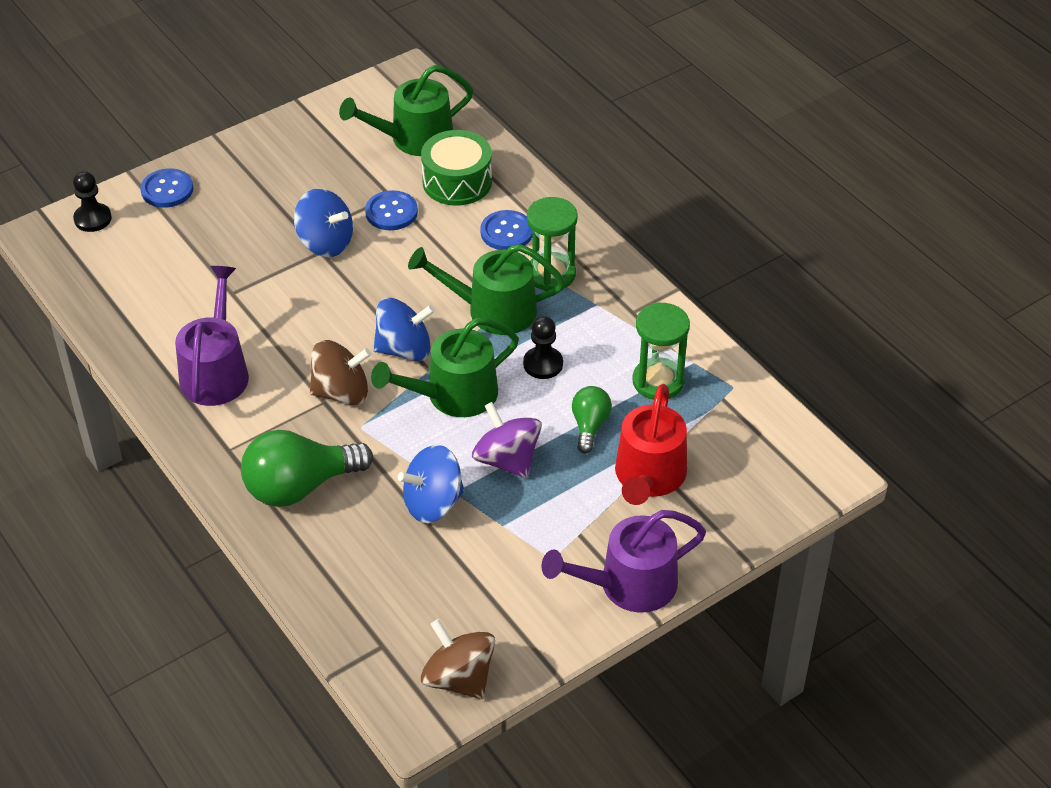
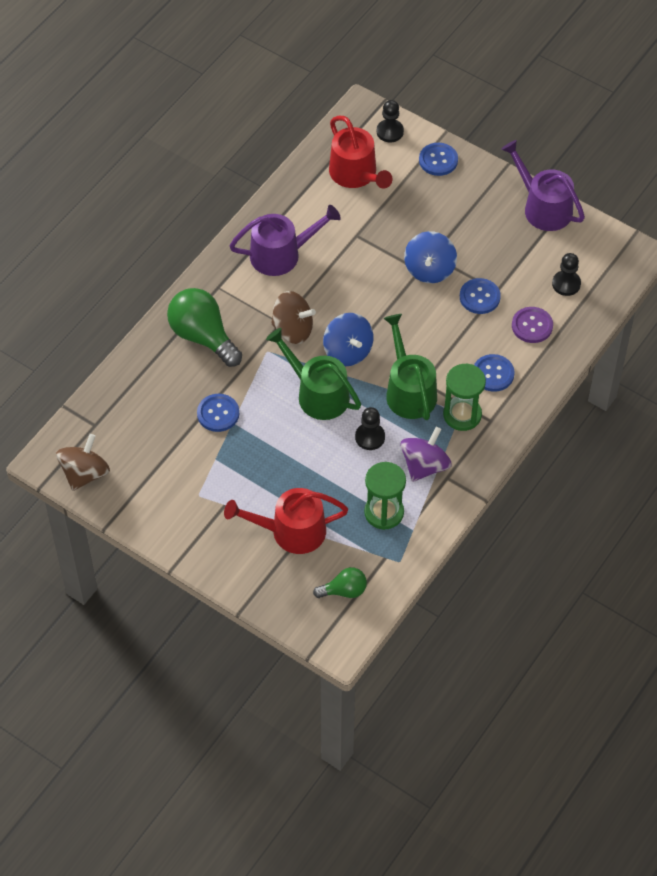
camera: 70 degrees right, 10 degrees up
(136, 267) = (356, 174): none -> red watering can
(341, 392) = (293, 329): brown spinning top -> brown spinning top turned 45 degrees counterclockwise
(414, 138) = (566, 284): green watering can -> black pawn
(433, 503) = (218, 413): blue spinning top -> blue button
(457, 182) = (532, 326): green drum -> purple button
(507, 460) = (272, 443): purple spinning top -> purple spinning top (424, 465)
(589, 426) = (323, 482): green light bulb -> green light bulb (344, 591)
(629, 585) = (193, 546): purple watering can -> purple watering can (543, 207)

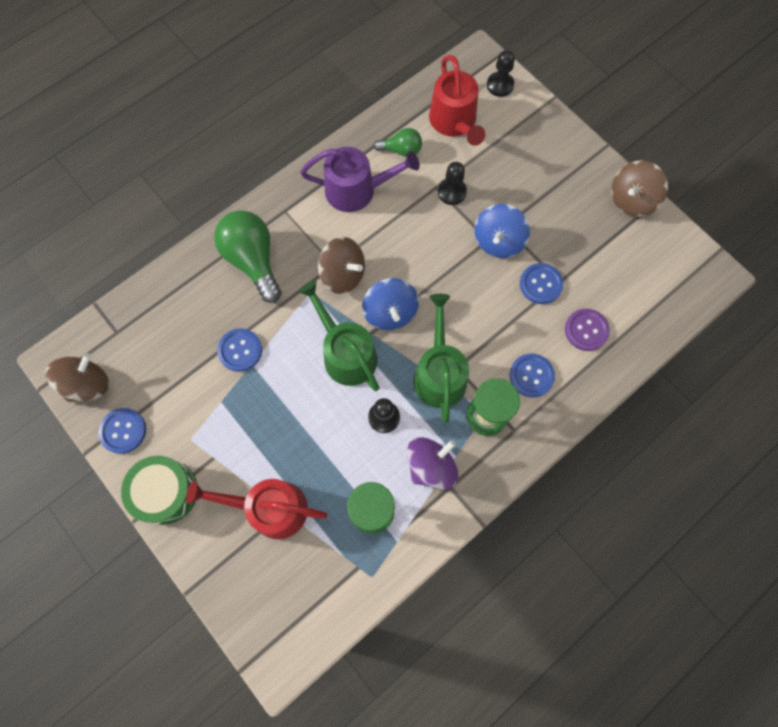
camera: 15 degrees right, 15 degrees up
(191, 541) = (166, 492): none -> green drum
(344, 591) = (303, 597): green light bulb -> green light bulb (401, 150)
(438, 160) = (539, 125): blue button -> blue button (123, 431)
(543, 207) = (631, 200): purple watering can -> brown spinning top
(566, 284) = (633, 291): black pawn -> black pawn (452, 192)

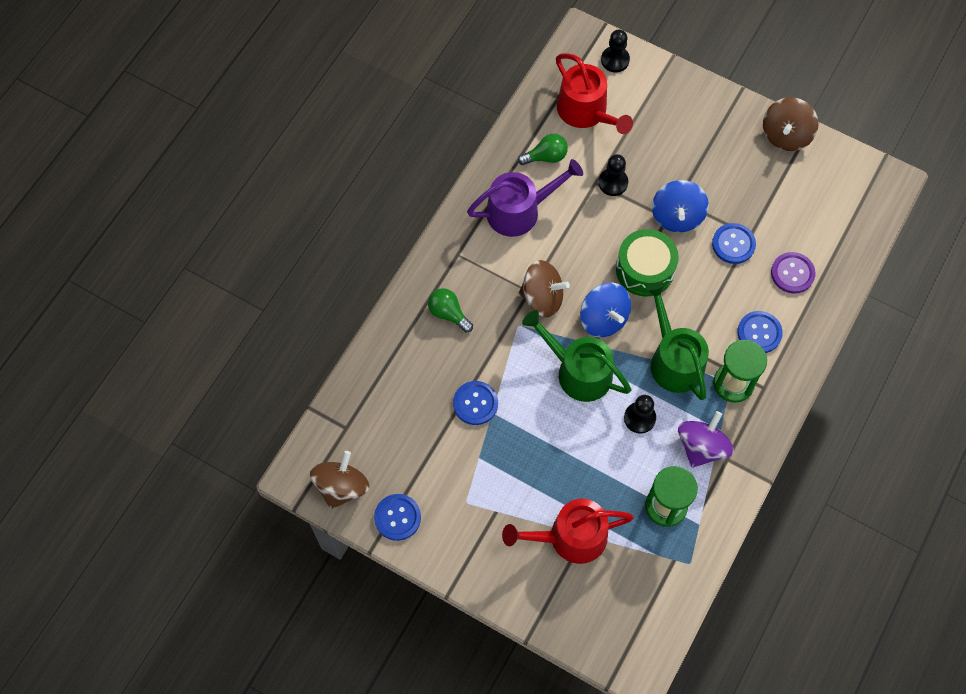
camera: 20 degrees left, 5 degrees down
(166, 492) = (465, 558): green drum -> green drum (645, 269)
(253, 260) = (448, 313): green light bulb -> green light bulb, size x0.54

